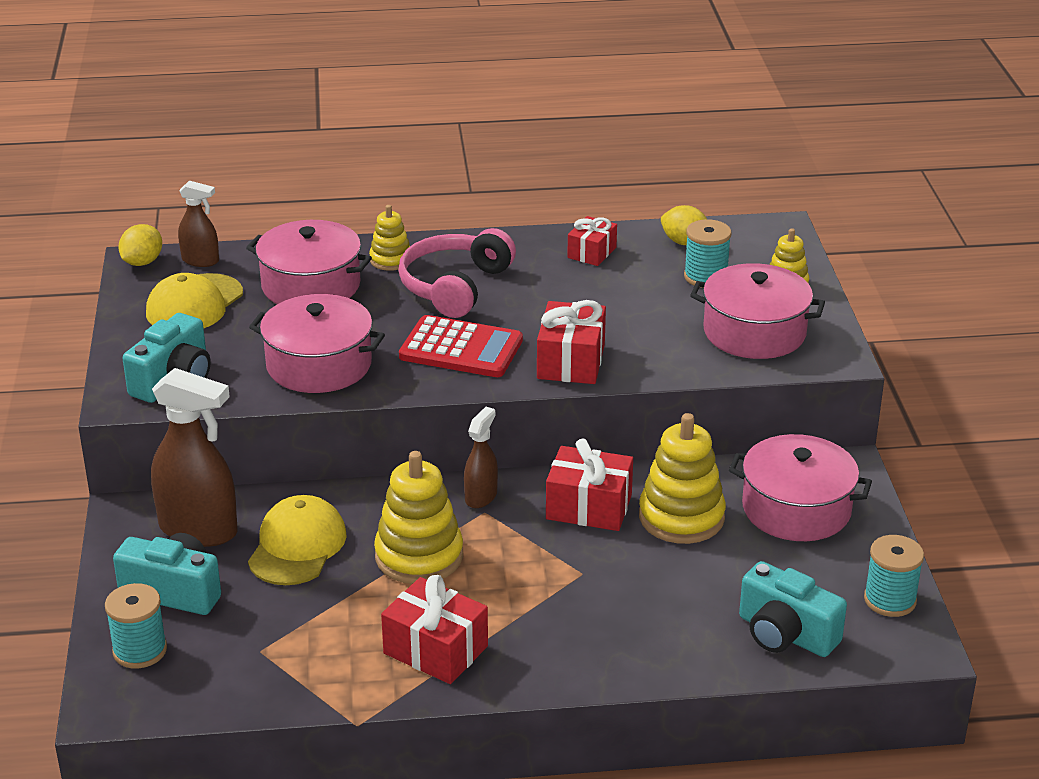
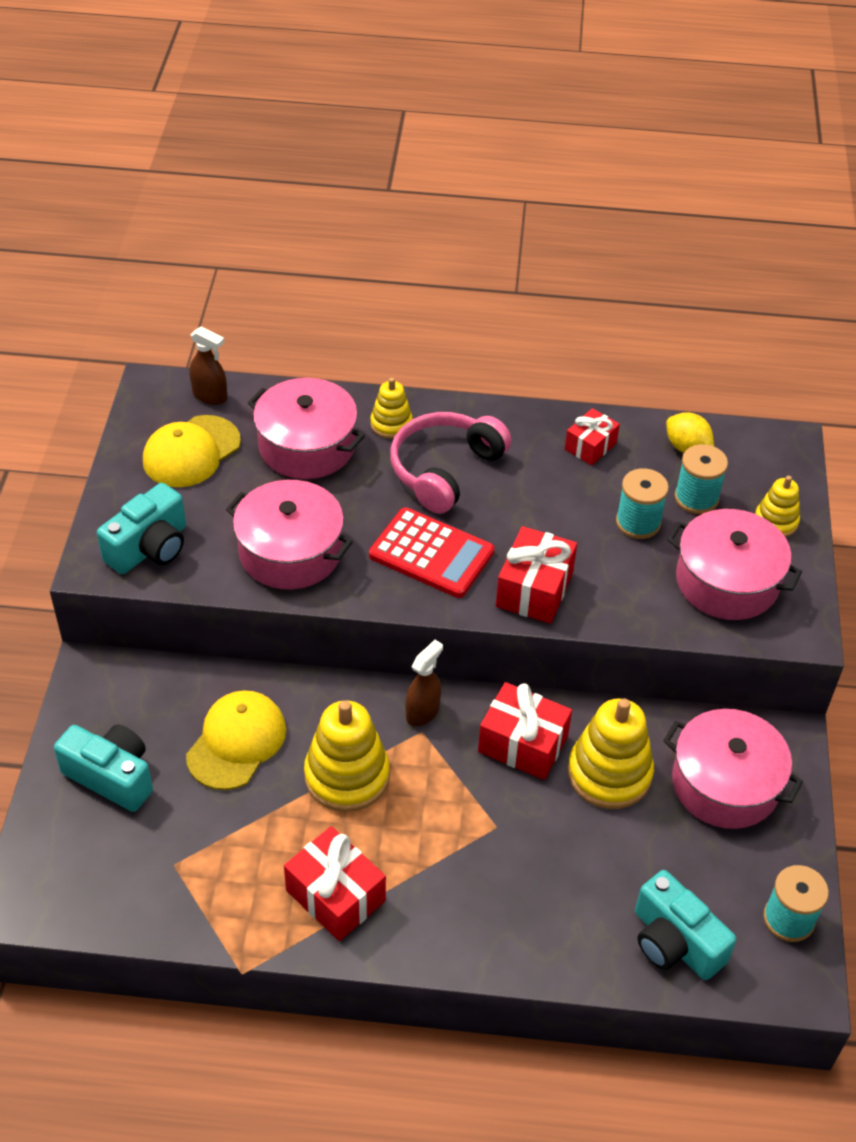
camera: 10 degrees right, 15 degrees up
(140, 650) = (65, 843): turquoise spool -> turquoise spool (638, 522)
(142, 262) = (155, 389): yellow lemon -> none
(199, 530) = (151, 705): brown spray bottle -> none

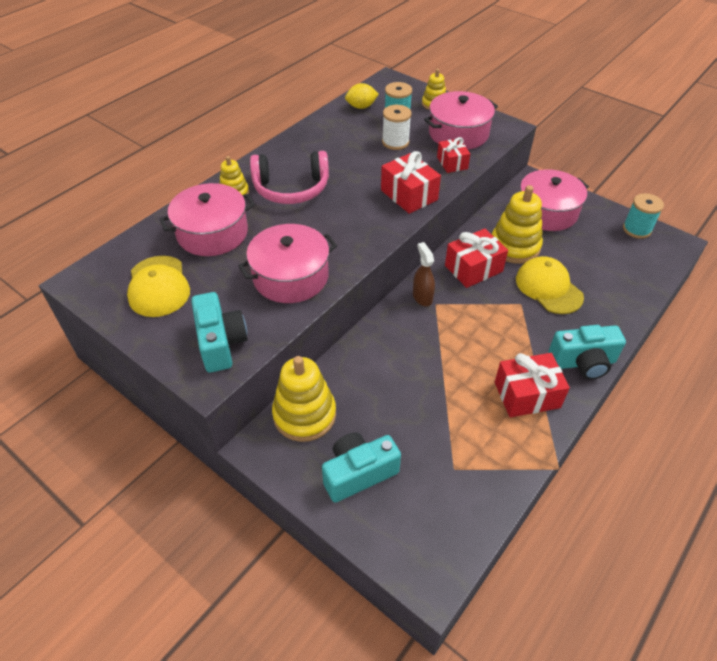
camera: 55 degrees left, 0 degrees up
(210, 396) = (120, 257): brown spray bottle -> none
(236, 742) = (380, 391): yellow cap -> yellow cap (548, 288)
(347, 776) = (444, 350): yellow stacking toy -> yellow stacking toy (304, 415)
(431, 554) = (348, 220): red calculator -> none
(445, 470) = (291, 188): pink headphones -> pink headphones turned 75 degrees counterclockwise
(590, 446) = (328, 134): red gift -> red gift (452, 163)
(638, 522) = (395, 142): turquoise spool -> white spool
(674, 942) = (631, 272): turquoise camera -> turquoise camera (583, 362)

